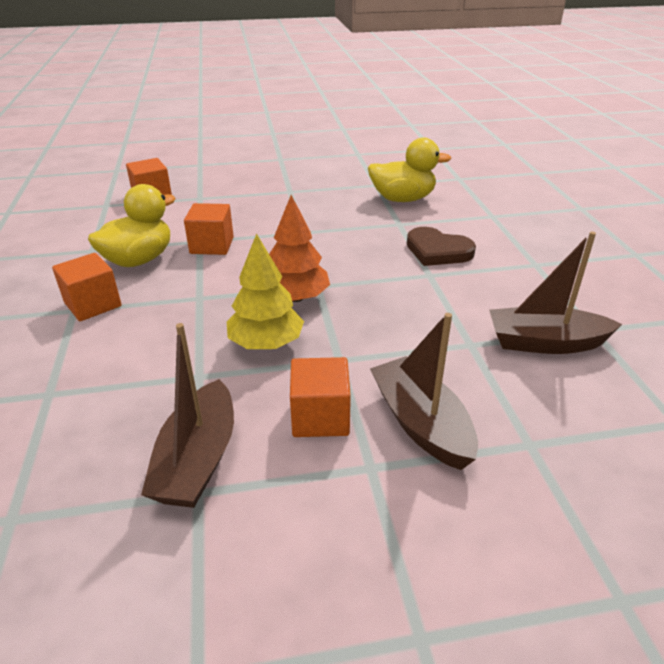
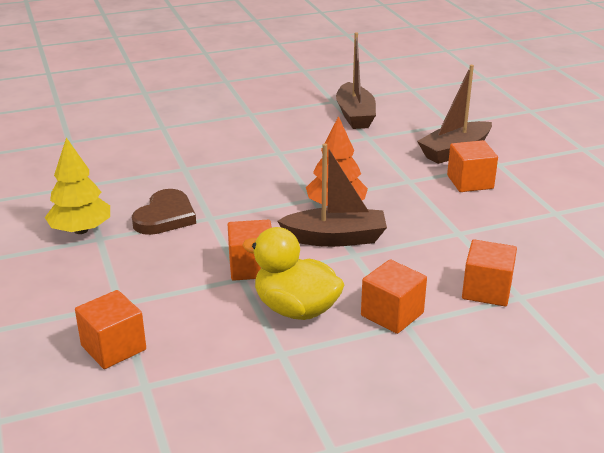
camera: 100 degrees left, 5 degrees down
(78, 371) = (486, 290): none -> orange cube
(198, 459) = (533, 217): brown boat -> brown boat (335, 238)
(266, 343) = (405, 211): yellow tree -> yellow tree (81, 230)
(402, 199) = (125, 168): yellow duck -> none
(437, 251) = (237, 149): brown heart -> brown heart (165, 216)

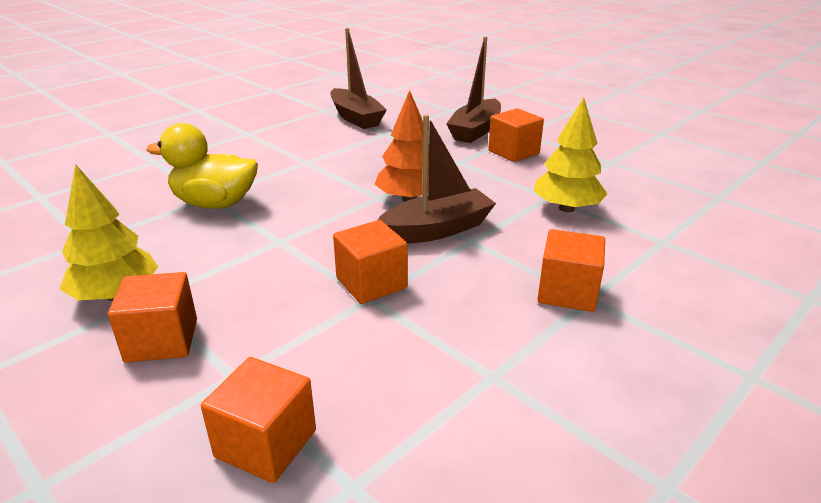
camera: 25 degrees left, 0 degrees up
(165, 216) = (222, 252): brown heart -> none
(296, 309) = (462, 317): yellow duck -> yellow duck (215, 203)
(463, 247) = (566, 208): none -> yellow tree
(486, 290) = (629, 243): orange cube -> orange cube (162, 340)

